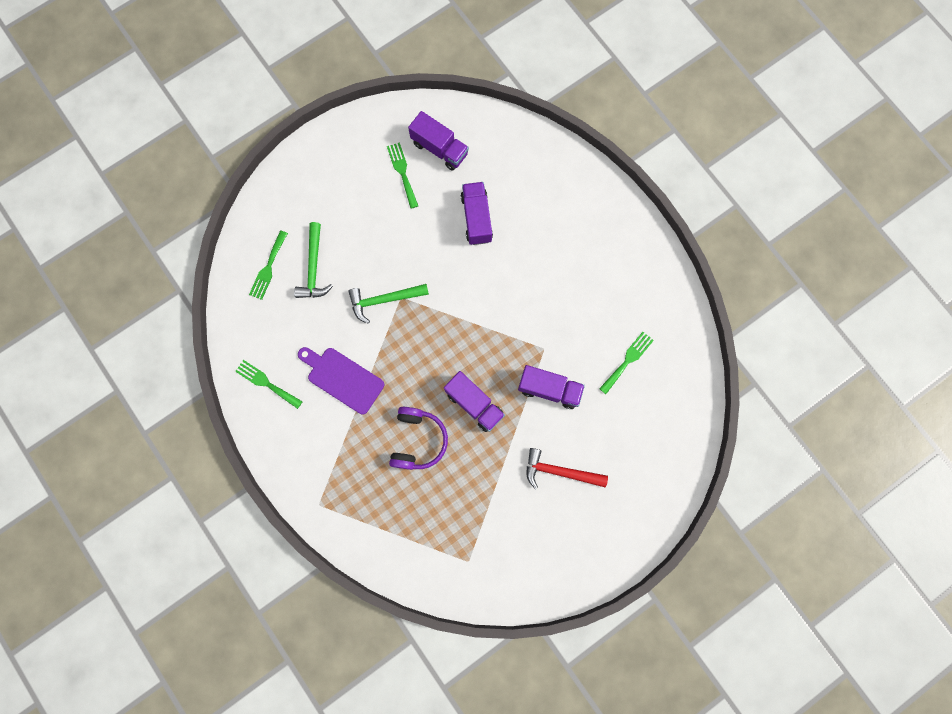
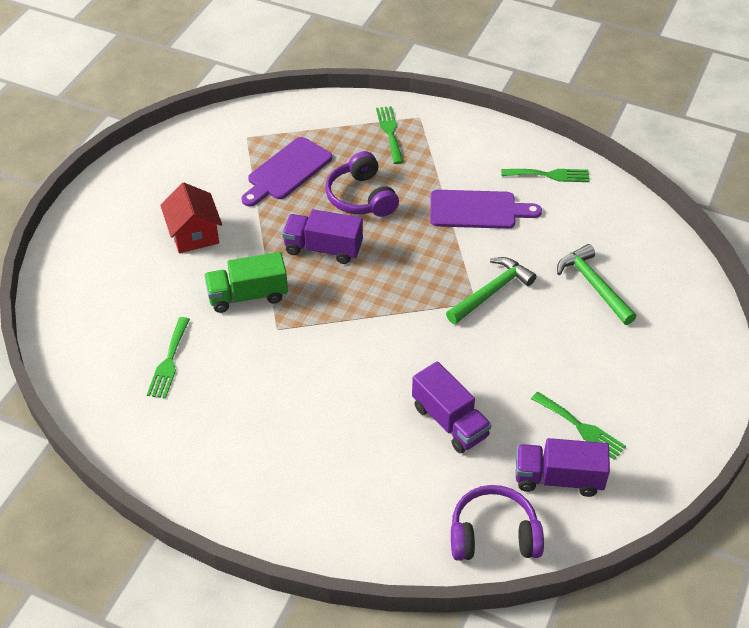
camera: 150 degrees right, 30 degrees down
(268, 268) = (641, 263): green fork -> green fork (390, 132)
(457, 501) = (287, 171): none -> purple cutting board
(499, 136) = (493, 535): none -> purple headphones
(549, 389) = (248, 295): purple truck -> green truck
(559, 471) = (194, 234): red hammer -> red house

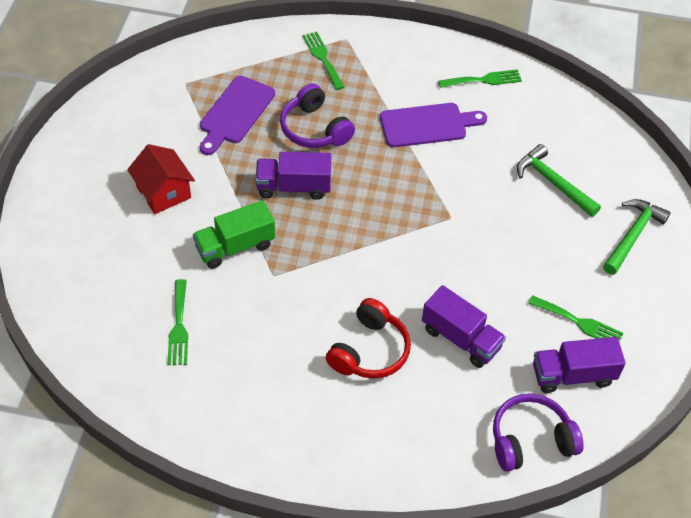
camera: 15 degrees left, 5 degrees up
(352, 417) = (370, 351): none -> red headphones
(491, 292) = (463, 204): green hammer -> green hammer (632, 235)

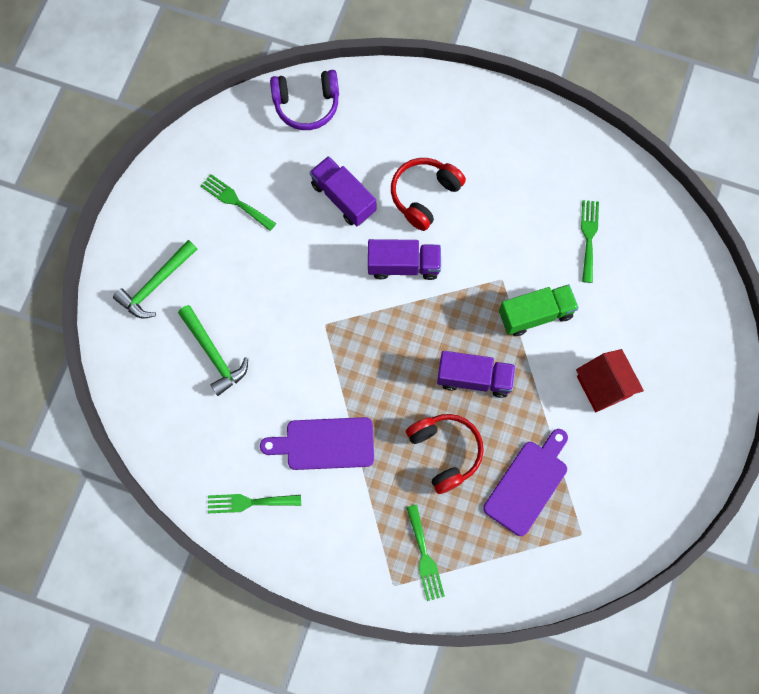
camera: 170 degrees left, 20 degrees up
(314, 129) = (445, 452): purple headphones -> red headphones
(573, 375) = (256, 154): purple truck -> purple truck (403, 265)

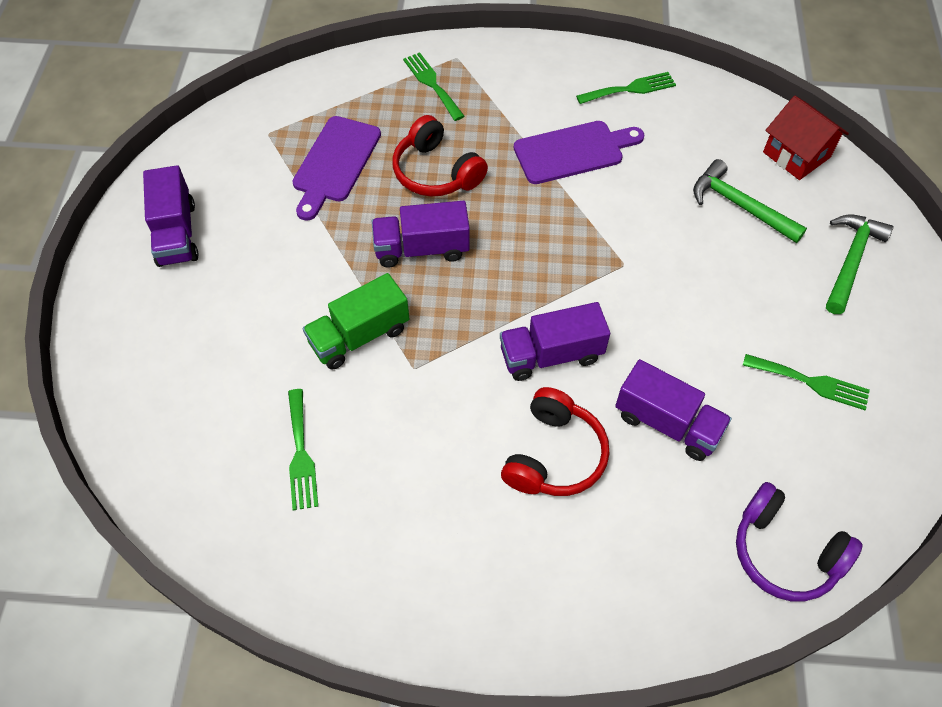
camera: 165 degrees right, 15 degrees down
(306, 105) = (784, 552): purple headphones -> purple headphones turned 120 degrees counterclockwise
(603, 386) = (258, 275): red house -> red house (796, 155)
(665, 443) = (176, 233): none -> purple truck

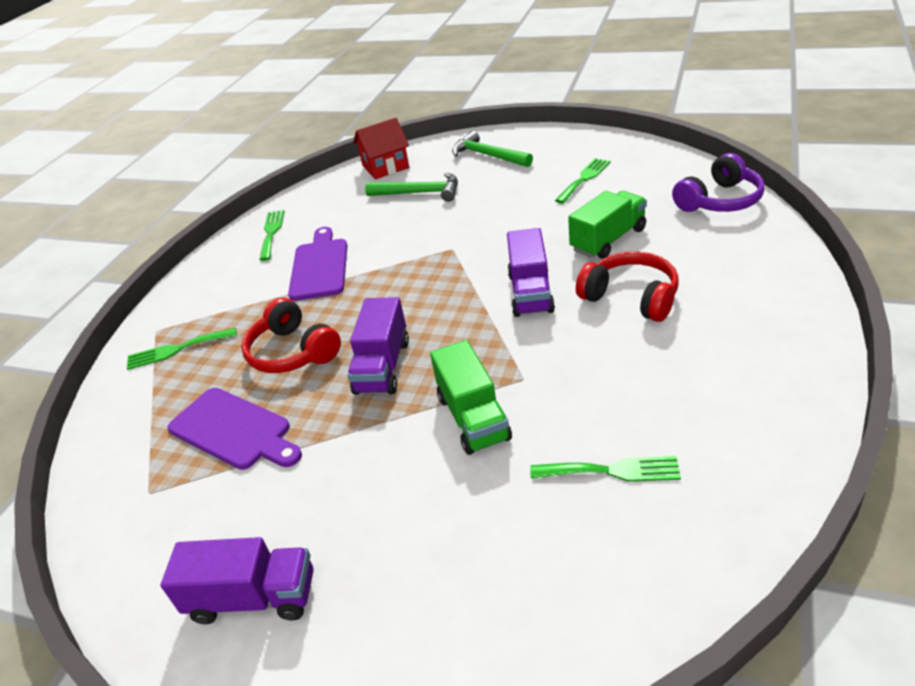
camera: 70 degrees left, 20 degrees down
(436, 172) = (292, 352): red headphones -> red headphones turned 75 degrees clockwise
(667, 423) = (608, 240): purple truck -> green truck
(739, 206) = (420, 193): green hammer -> green hammer turned 135 degrees counterclockwise

